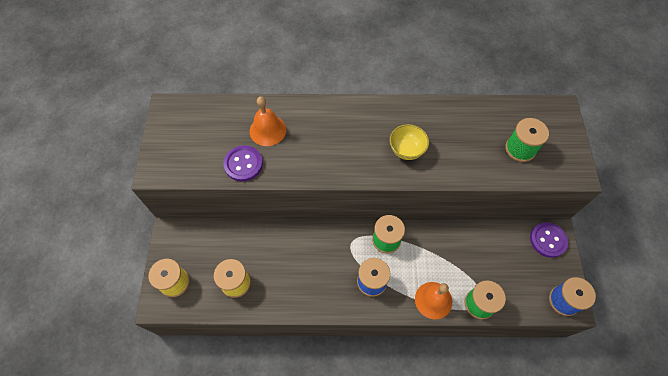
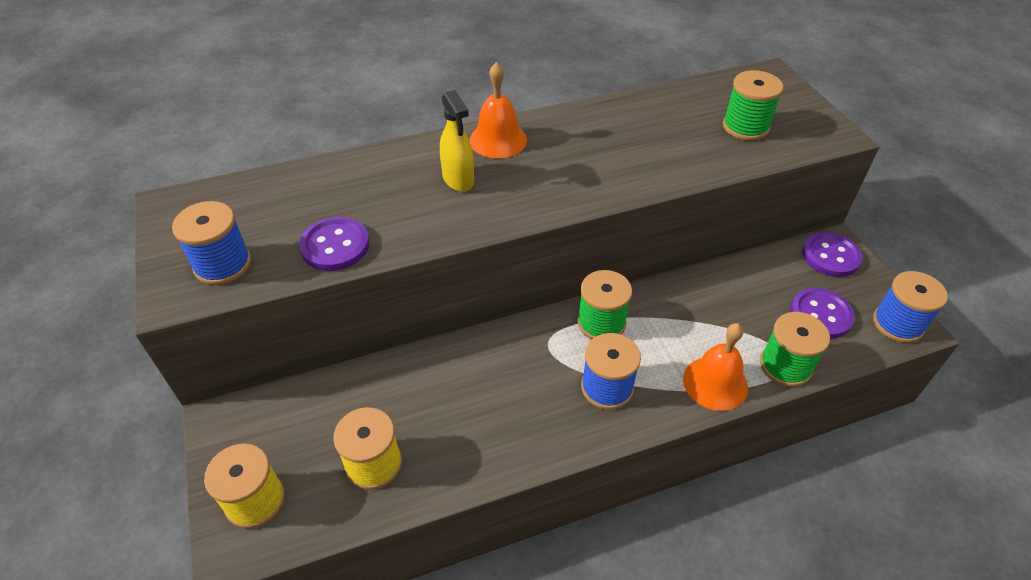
camera: 20 degrees left, 15 degrees down
(183, 158) = (223, 265): none -> blue spool
(267, 130) = (358, 193): orange bell -> orange bell (498, 140)
(326, 137) = (458, 179): none -> yellow spray bottle
(406, 150) = (589, 166): yellow bowl -> none
(519, 278) = (820, 315): none -> purple button

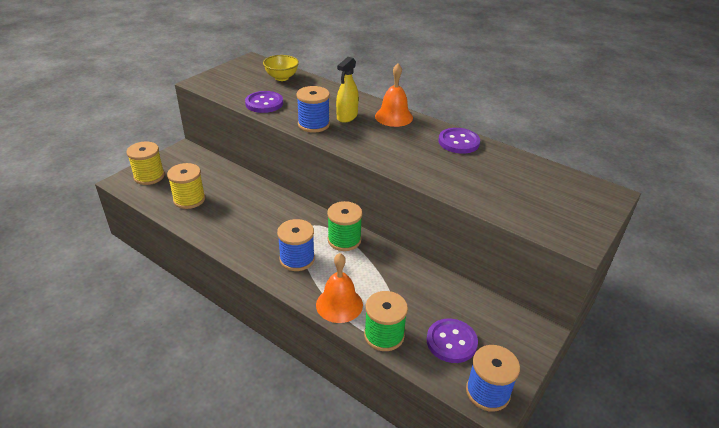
camera: 55 degrees right, 10 degrees down
(223, 265) = (227, 84): blue spool -> blue spool (313, 124)
(273, 195) = (281, 78): none -> yellow bowl
(745, 127) = (528, 198): green spool -> none
(830, 256) = (521, 332): purple button -> purple button (458, 142)

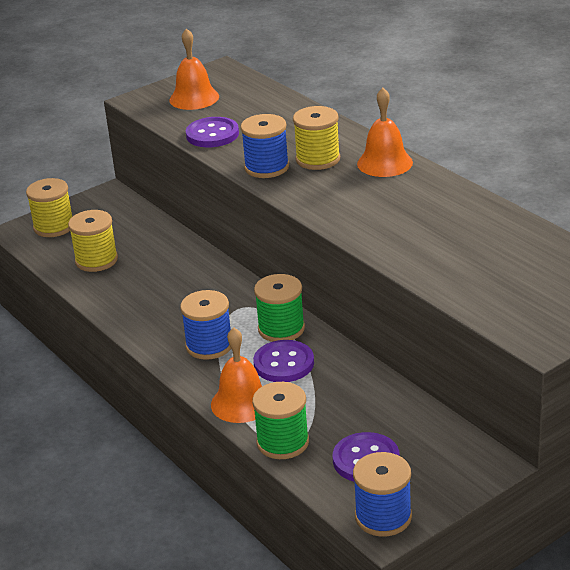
camera: 20 degrees right, 5 degrees down
(240, 79) = (194, 98): none -> orange bell
(281, 78) = (252, 98): yellow bowl -> none
(347, 117) = (318, 159): yellow spray bottle -> yellow spool
(458, 142) = (458, 204): purple button -> purple button (284, 363)

